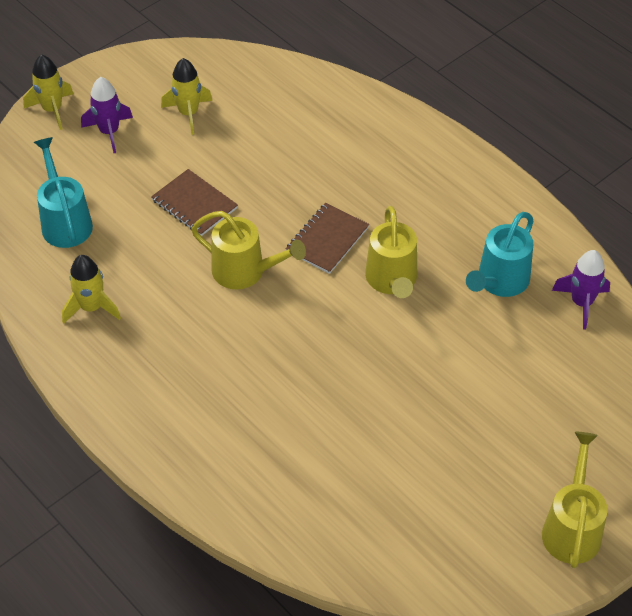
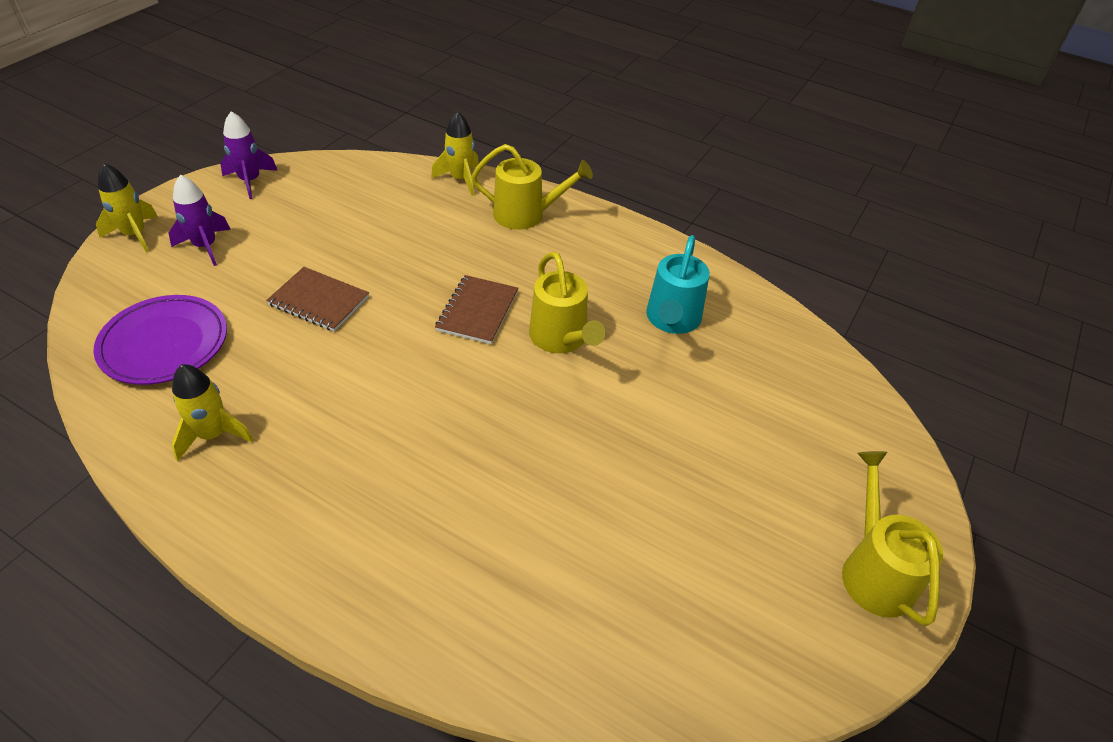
camera: 20 degrees left, 5 degrees down
(65, 221) = (164, 344): turquoise watering can -> purple plate
(188, 113) = (292, 217): yellow rocket -> yellow rocket (460, 179)
(245, 272) = (395, 359): yellow watering can -> yellow watering can (526, 215)
(581, 303) = (761, 325): purple rocket -> purple rocket (250, 181)

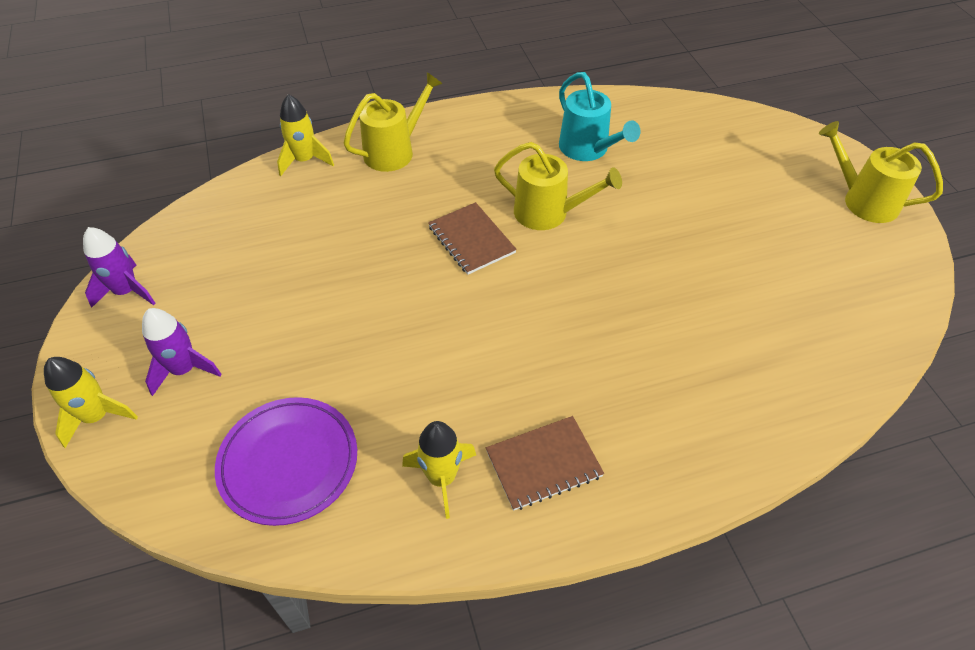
camera: 45 degrees left, 5 degrees up
(319, 301) = (353, 327): brown notebook -> brown notebook (543, 464)

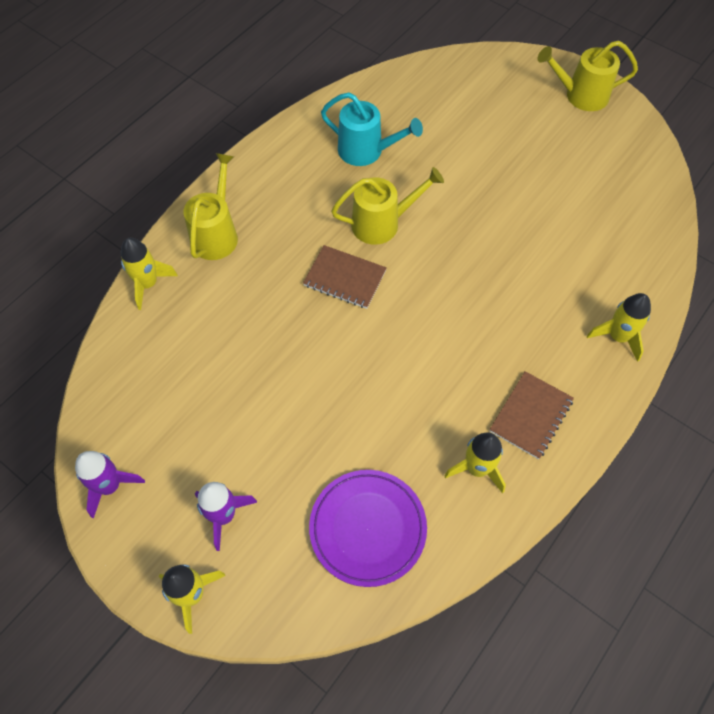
camera: 35 degrees left, 10 degrees up
(712, 446) = (618, 337): none -> yellow rocket

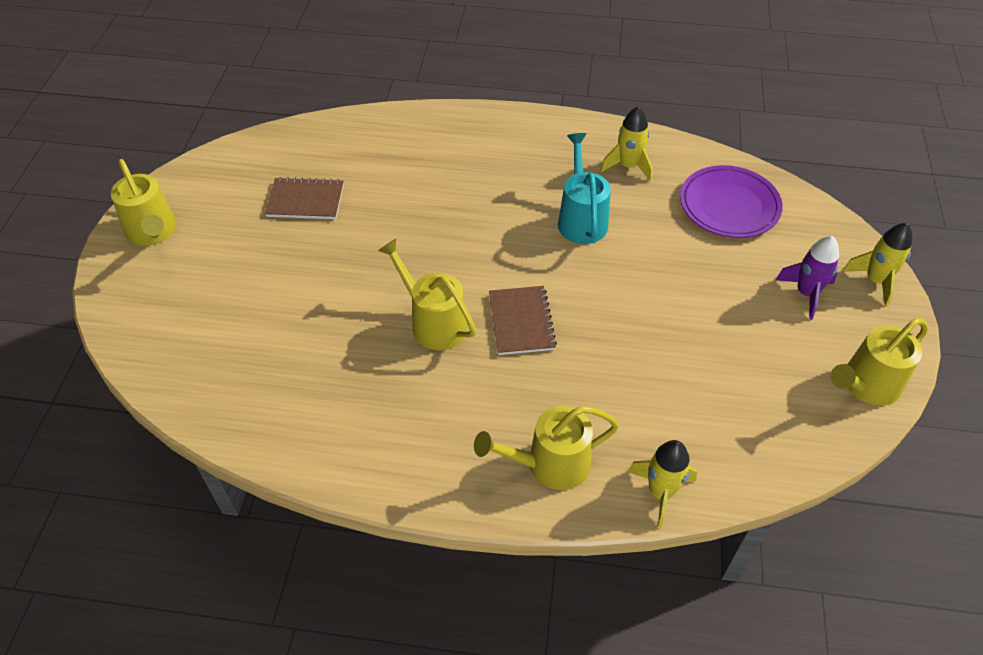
camera: 120 degrees left, 10 degrees down
(110, 486) = (865, 386): purple rocket -> yellow watering can
(366, 151) = (339, 381): turquoise watering can -> turquoise watering can (581, 219)
(531, 416) = (559, 153): brown notebook -> brown notebook (305, 200)
(618, 337) = (447, 128): yellow rocket -> none

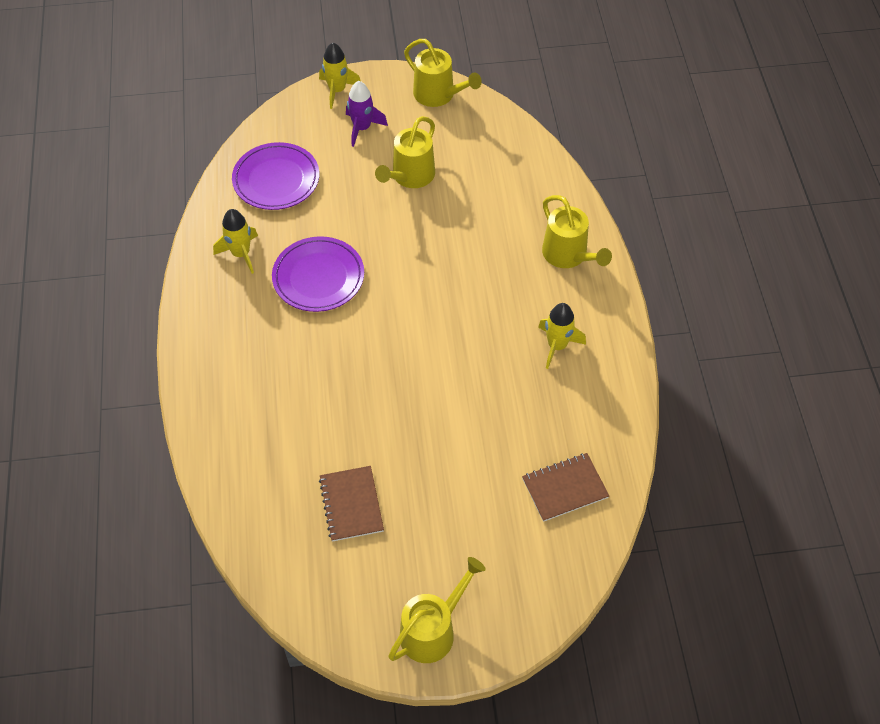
camera: 105 degrees left, 5 degrees up
(433, 322) = (467, 357): yellow watering can -> yellow watering can (410, 177)
(521, 321) = (447, 297): brown notebook -> brown notebook (565, 488)
(581, 219) = (318, 277): turquoise watering can -> purple plate
(661, 492) = (565, 193): yellow rocket -> yellow rocket (557, 346)

